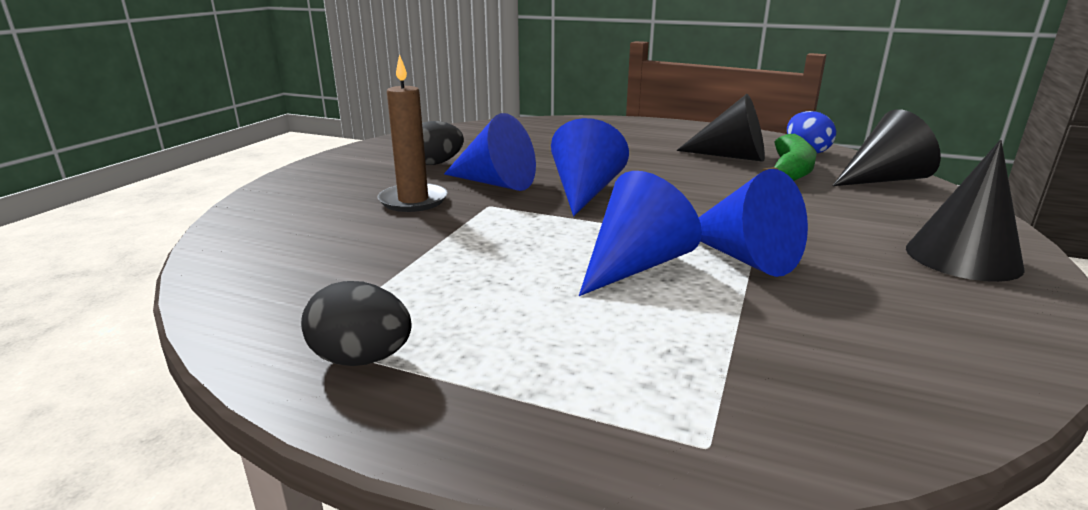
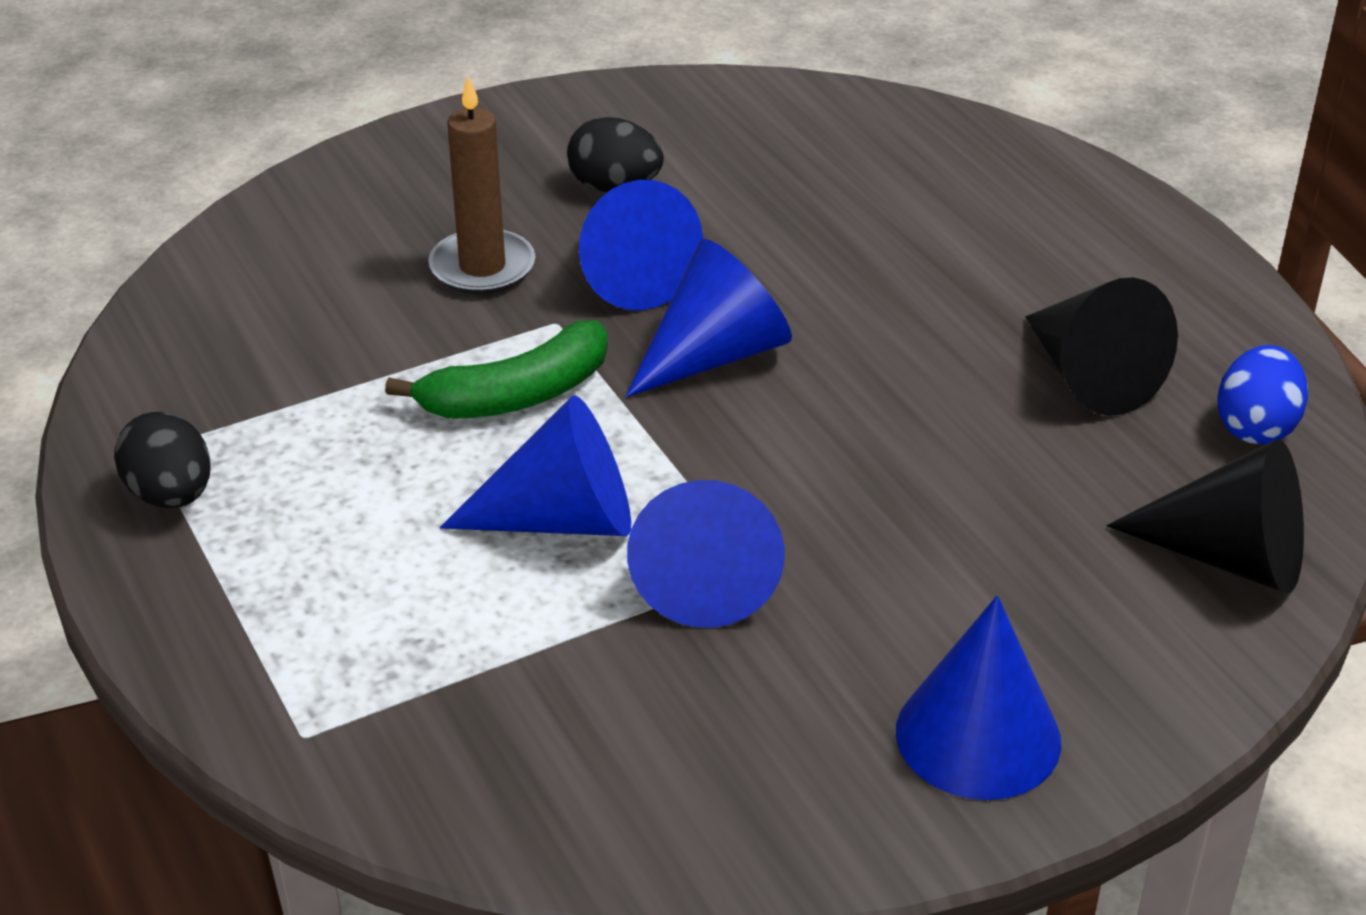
camera: 40 degrees right, 15 degrees up
(790, 170) = (1116, 459): green banana -> green banana (517, 395)
(962, 257) = (978, 736): black cone -> blue cone

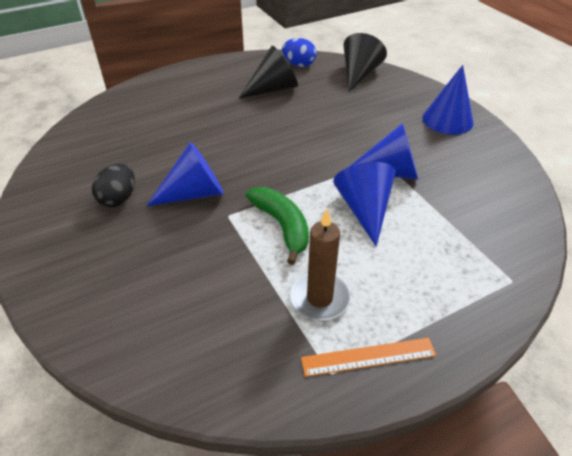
camera: 90 degrees left, 5 degrees up
(171, 495) = (368, 356): black egg -> orange ruler
(482, 267) = (177, 243): brown candle -> brown candle (319, 298)
(714, 355) = (256, 169): blue cone -> none

